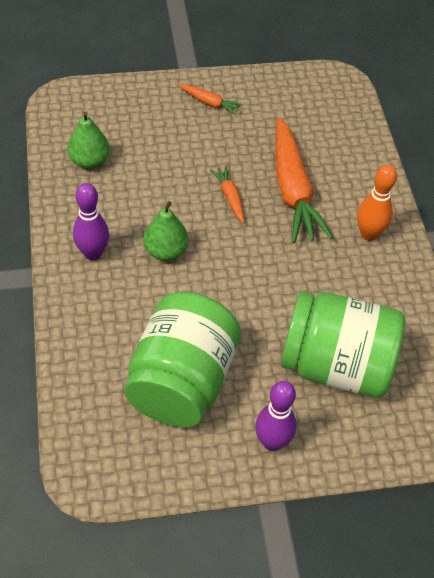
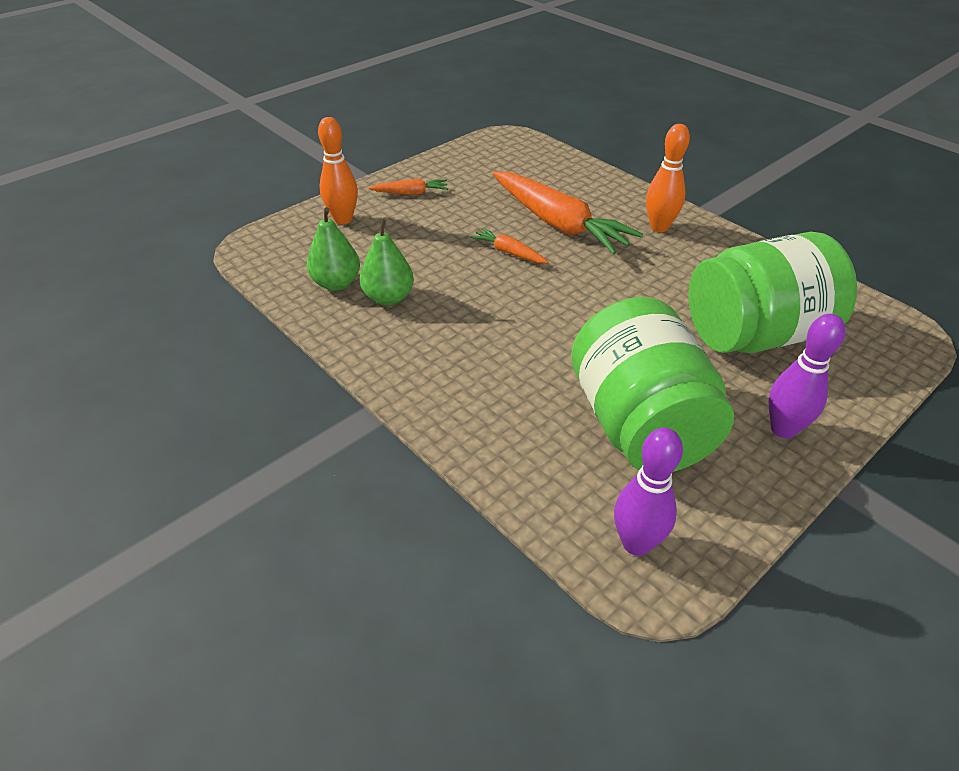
camera: 30 degrees left, 10 degrees down
(93, 253) = (423, 359): purple bowling pin -> purple bowling pin (636, 543)
(140, 104) = (343, 219): none -> orange bowling pin
(166, 251) = (496, 321): green pear -> green pear (388, 297)

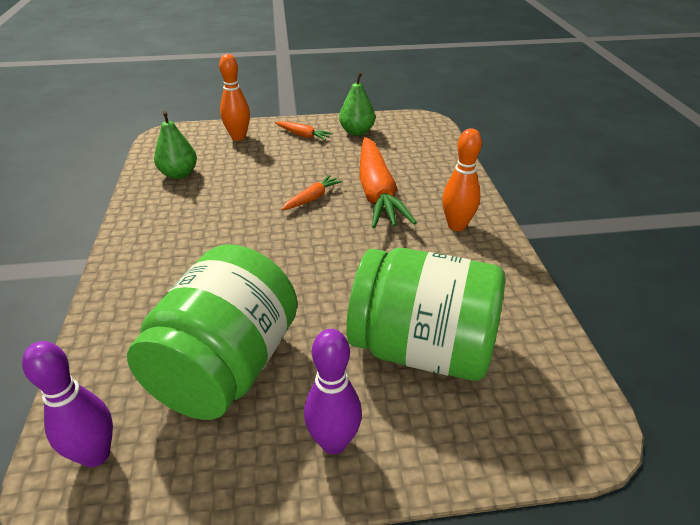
camera: 35 degrees right, 5 degrees down
(388, 297) = (195, 196): green pear -> green pear (357, 132)
(509, 252) = (312, 198): orange carrot -> orange carrot turned 60 degrees clockwise

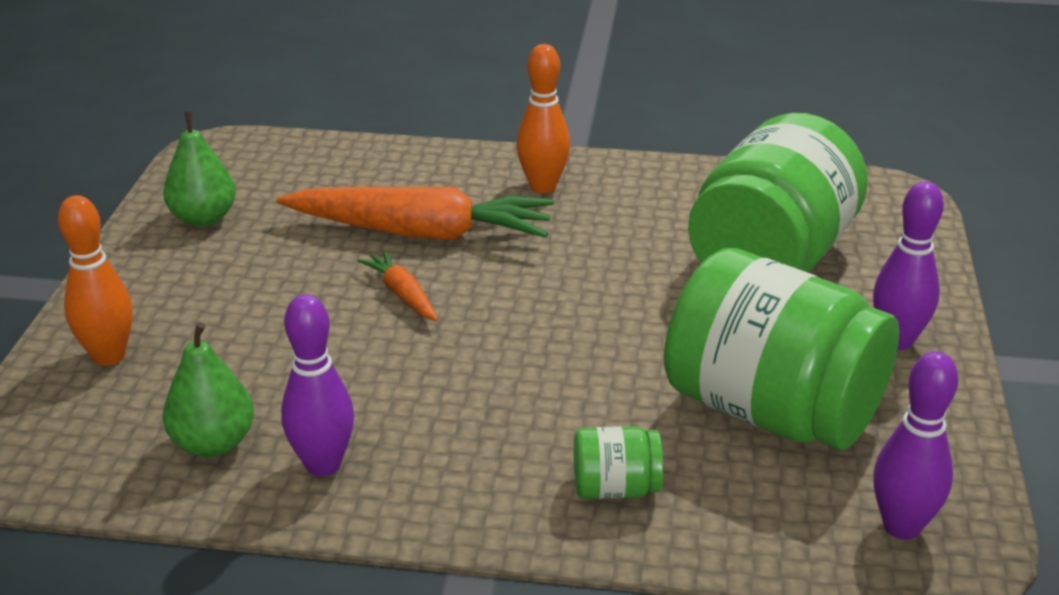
camera: 75 degrees left, 5 degrees down
(144, 303) = (615, 488): none -> green jar
(164, 204) = (323, 465): none -> purple bowling pin
(303, 135) = (168, 277): orange carrot -> none

